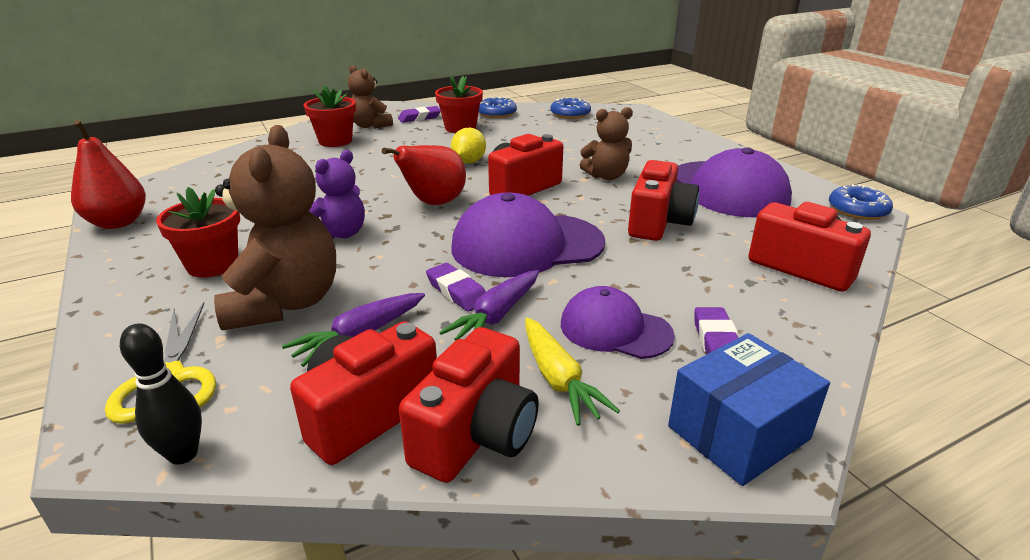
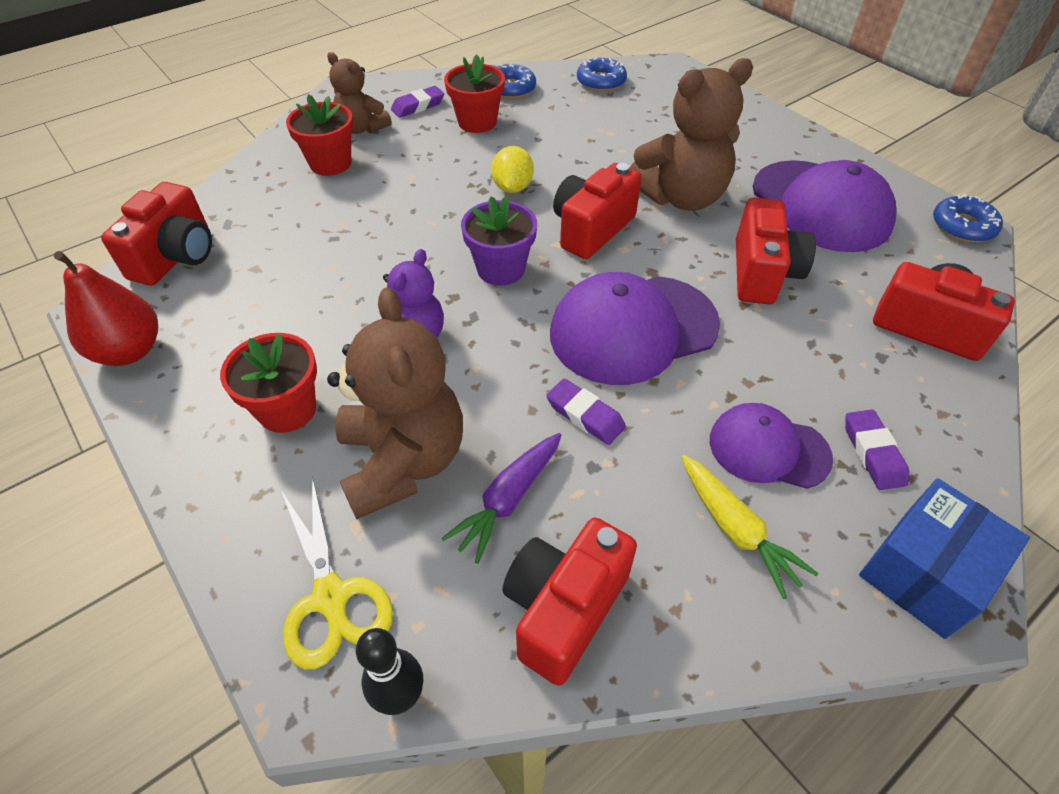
camera: 10 degrees left, 20 degrees up
(434, 203) = (501, 269): red pear -> purple flower pot
(476, 435) = (683, 618): red camera -> red camera (176, 257)
(496, 316) = (640, 447): purple carrot -> none
(606, 176) = (681, 197): brown teddy bear -> brown teddy bear, size x1.69

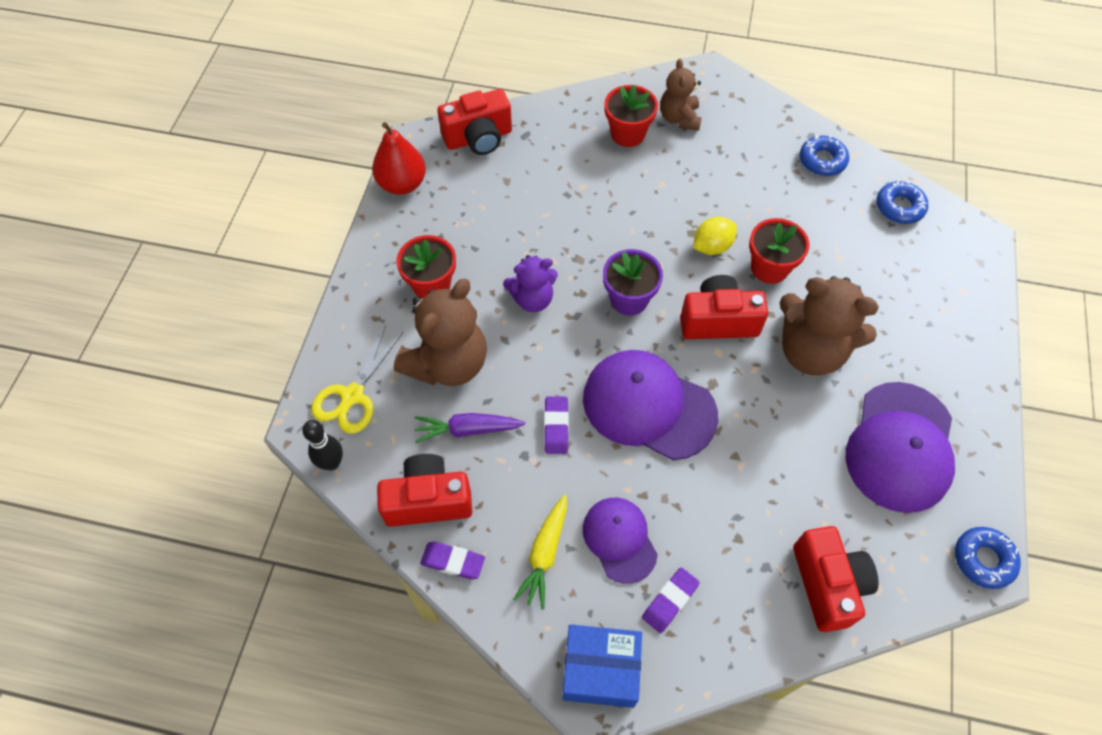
camera: 50 degrees right, 10 degrees up
(418, 106) = (737, 126): purple eraser -> purple eraser (453, 562)
(477, 122) = (759, 173): red flower pot -> red flower pot (769, 268)
(762, 273) = (779, 450): red camera -> none

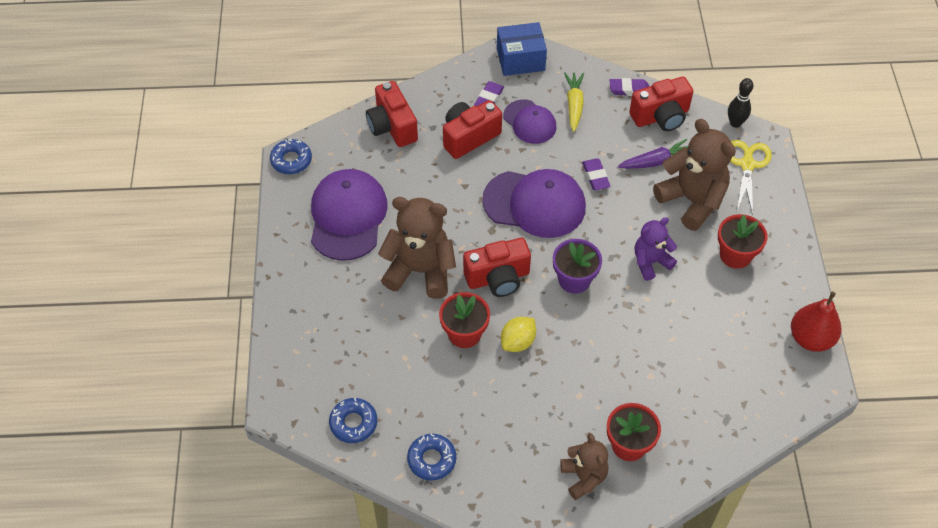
camera: 165 degrees right, 5 degrees down
(448, 363) = (692, 200): brown teddy bear -> brown teddy bear turned 120 degrees clockwise
(478, 138) = (768, 404): red camera -> red camera (469, 137)

